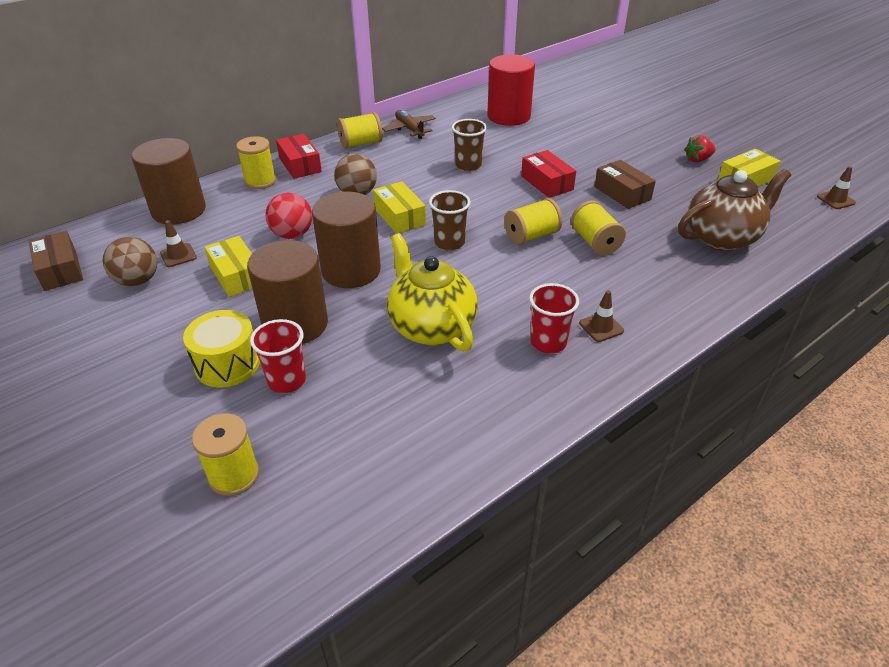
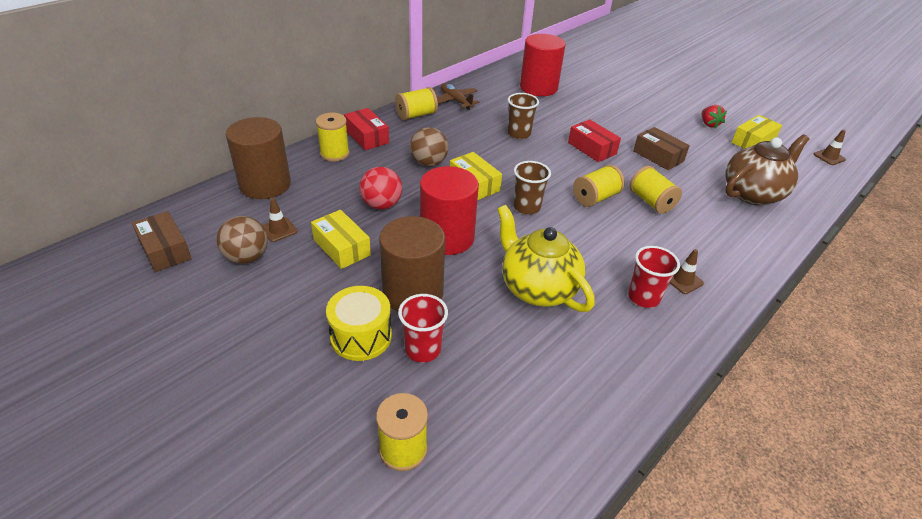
camera: 10 degrees left, 0 degrees up
(351, 270) = (447, 237): brown cylinder -> red cylinder
(698, 160) = (709, 124): red strawberry -> red strawberry turned 75 degrees counterclockwise

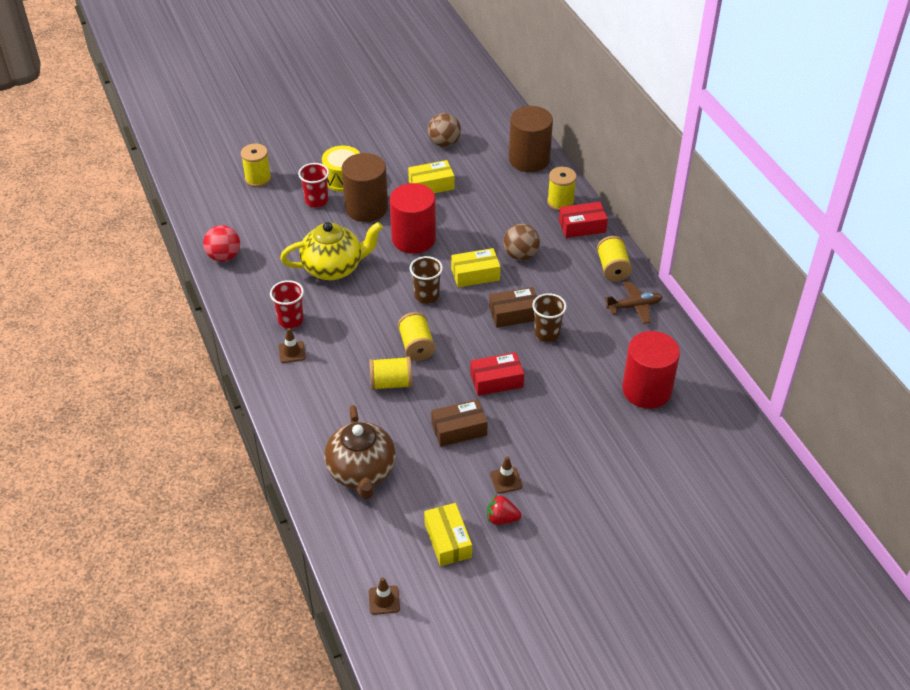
camera: 115 degrees right, 5 degrees up
(165, 250) = (471, 111): brown box -> brown box (514, 314)
(279, 230) = (467, 159): brown traffic cone -> brown traffic cone (506, 480)
(381, 205) = (472, 214): red ball -> red ball (224, 256)

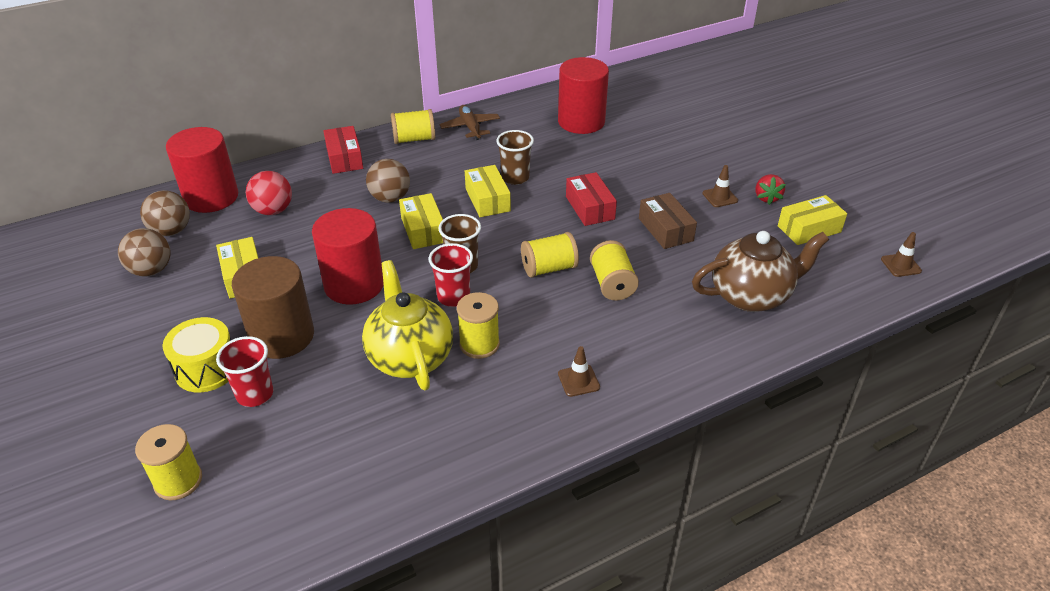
camera: 95 degrees left, 5 degrees down
(224, 256) = (379, 495): red ball -> red ball (273, 210)
(290, 320) = (518, 390): red cup -> red cup (453, 297)
(488, 146) = (171, 231): none -> brown ball
(514, 314) = (487, 200): brown box -> yellow box
(529, 159) = (211, 197): brown cylinder -> red cylinder
(560, 202) = (299, 173): yellow spool -> yellow spool (479, 344)

